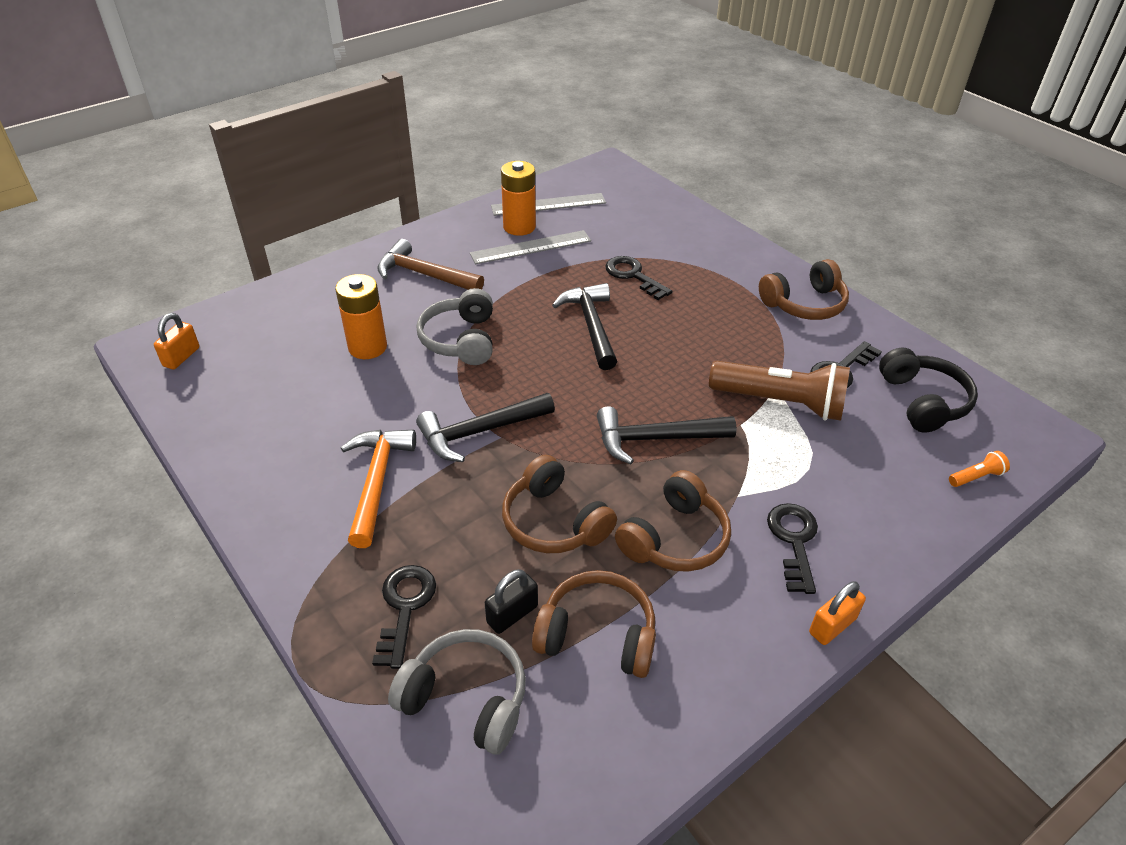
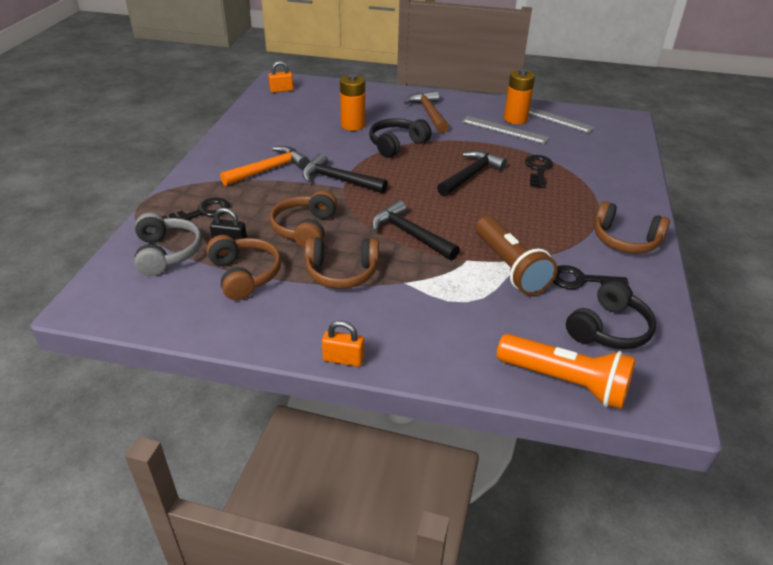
camera: 50 degrees right, 5 degrees down
(461, 340) = (397, 145): grey headphones -> black headphones
(794, 541) = (394, 318): black key -> none
(976, 477) = (565, 382): orange flashlight -> orange flashlight, size x2.44

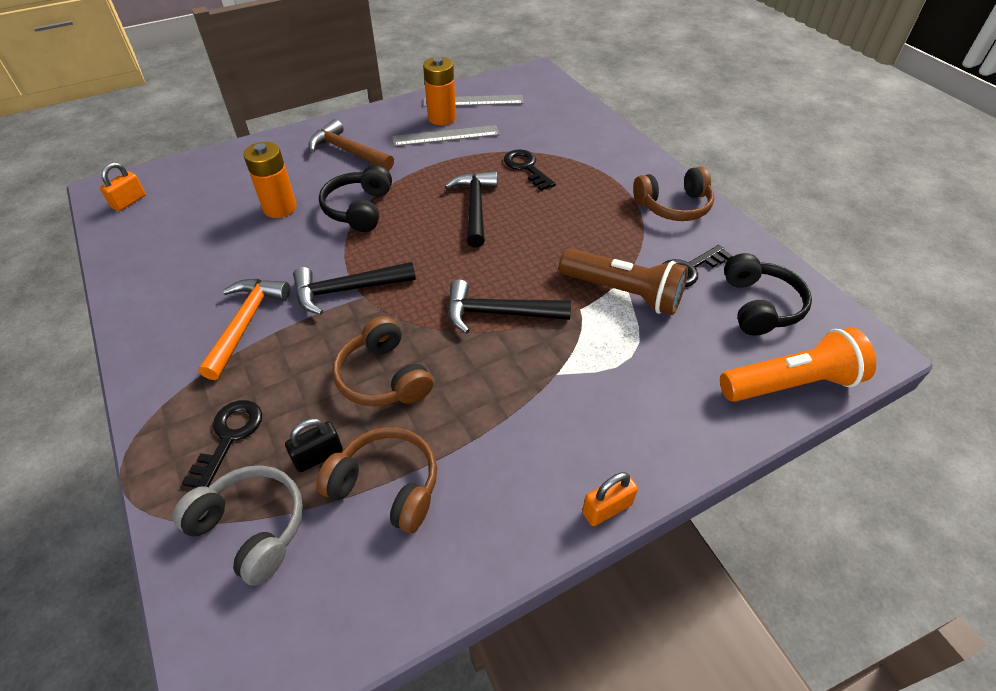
camera: 40 degrees left, 10 degrees up
(342, 272) = (486, 406): brown headphones -> none

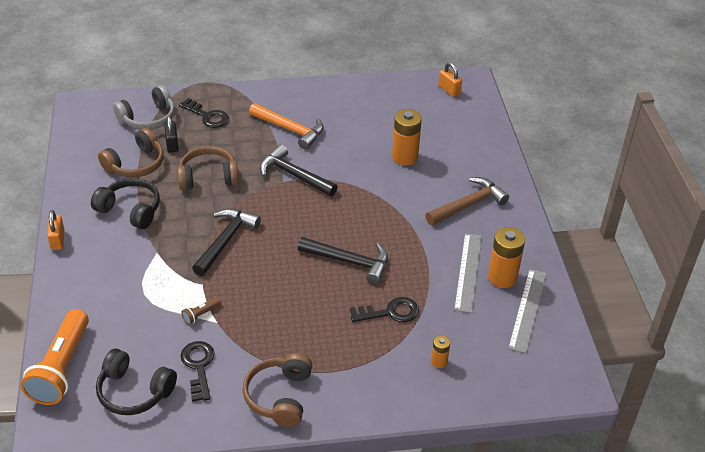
camera: 110 degrees right, 5 degrees down
(347, 290) = (294, 175): black hammer -> black hammer turned 60 degrees counterclockwise
(359, 209) = (382, 196): black headphones -> black headphones (130, 210)
(563, 132) = (439, 362): none -> orange battery
(623, 293) = (201, 314): brown flashlight -> brown flashlight, size x0.41

